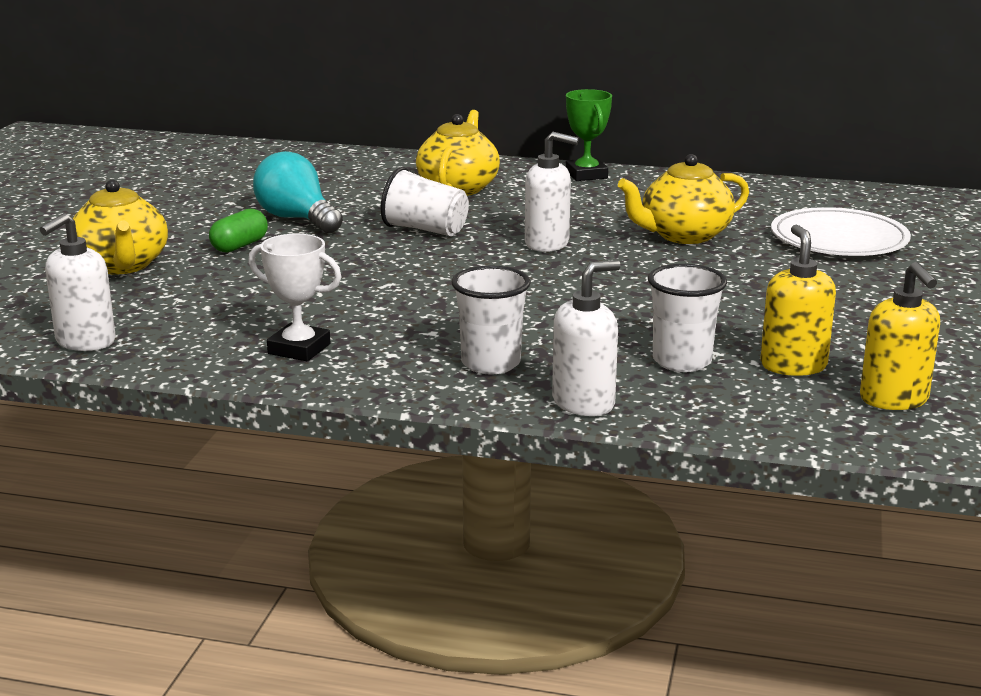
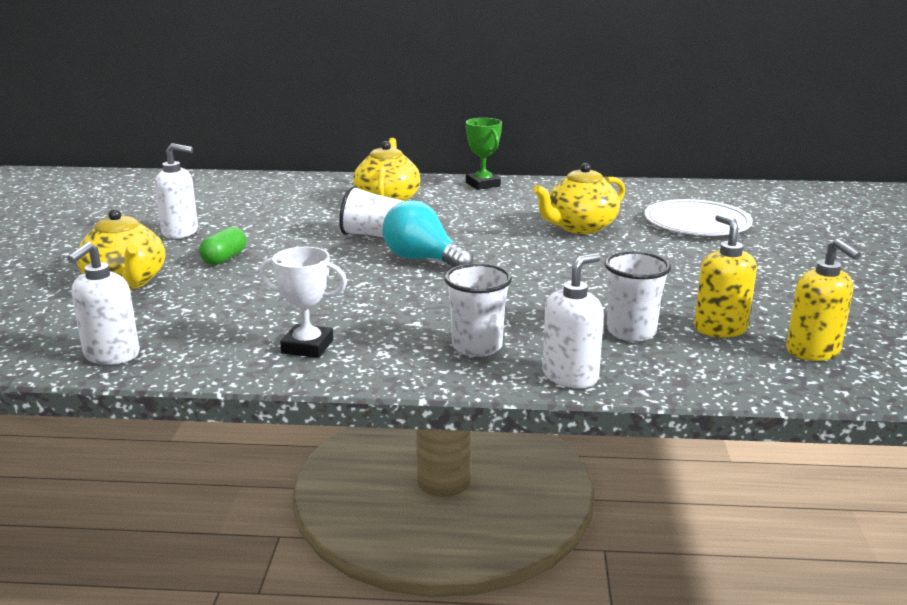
camera: 10 degrees left, 0 degrees up
(297, 219) = (265, 233): turquoise light bulb -> turquoise light bulb (422, 259)
(547, 244) = (477, 241): white soap dispenser -> white soap dispenser (180, 232)

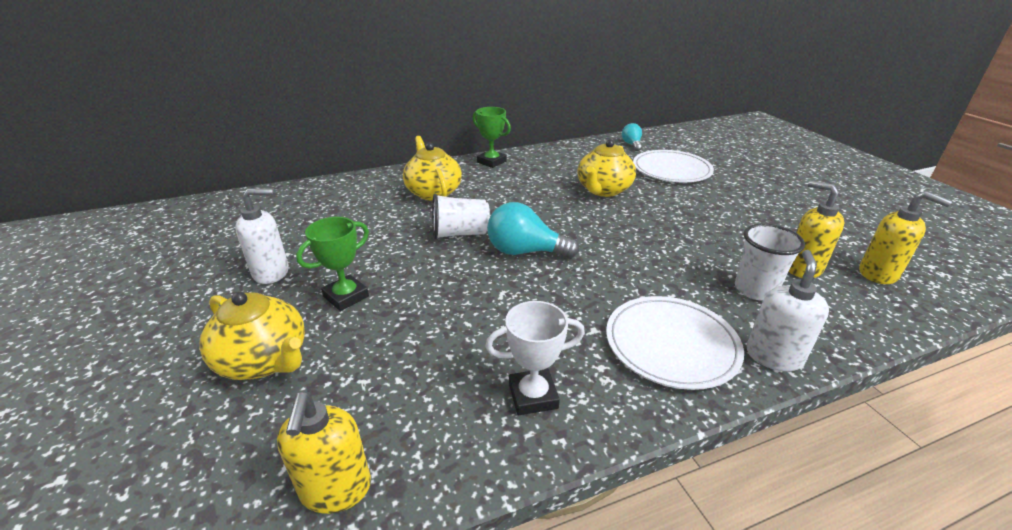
camera: 25 degrees left, 10 degrees up
(111, 355) = (336, 489): white soap dispenser -> yellow soap dispenser
(224, 258) = (346, 296): green capsule -> green trophy
(477, 347) = (671, 344): white cup -> white plate
(682, 192) = (631, 144): none -> turquoise light bulb

